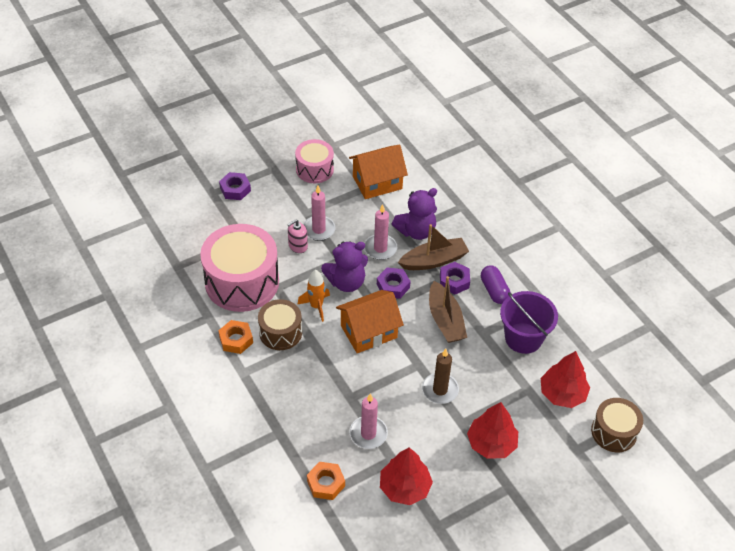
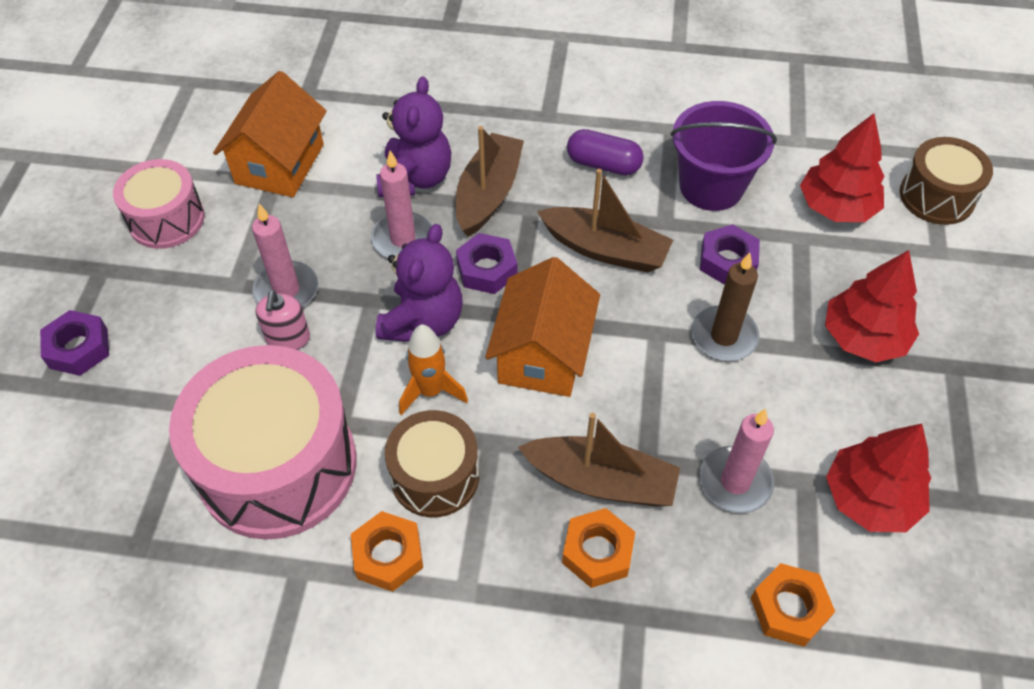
camera: 50 degrees left, 5 degrees up
(294, 405) = (597, 552): none -> orange nut
(327, 387) = (601, 481): none -> brown boat
(454, 281) = (546, 195): purple nut -> purple nut (727, 261)

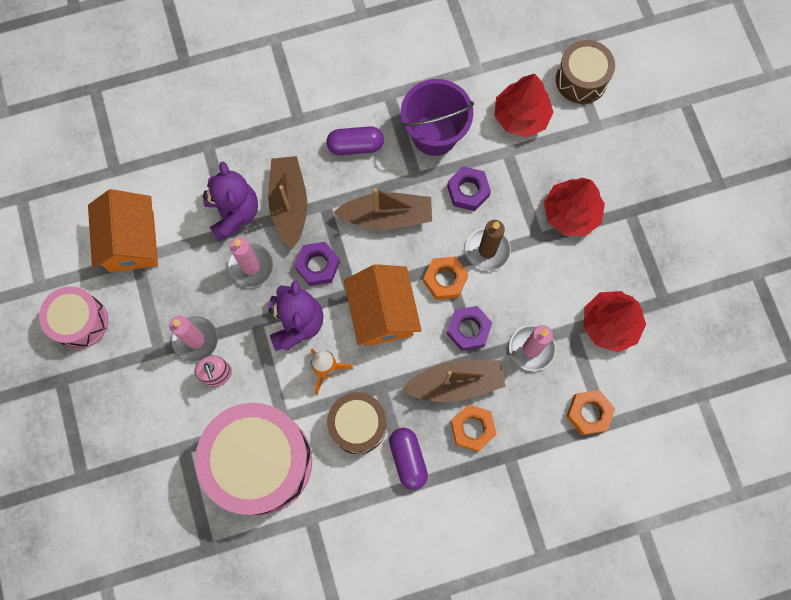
camera: 25 degrees left, 20 degrees up
(78, 348) = (85, 443): purple nut -> purple nut (468, 329)
(388, 555) = (356, 486): orange nut -> orange nut (445, 280)
(481, 552) = (408, 459): none -> purple capsule

